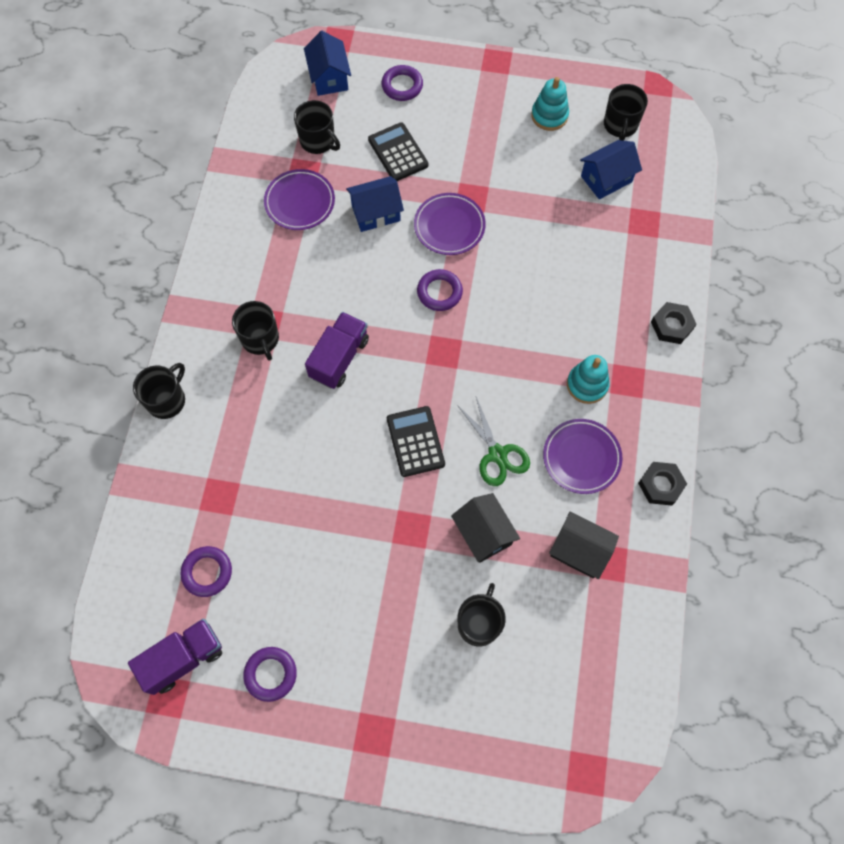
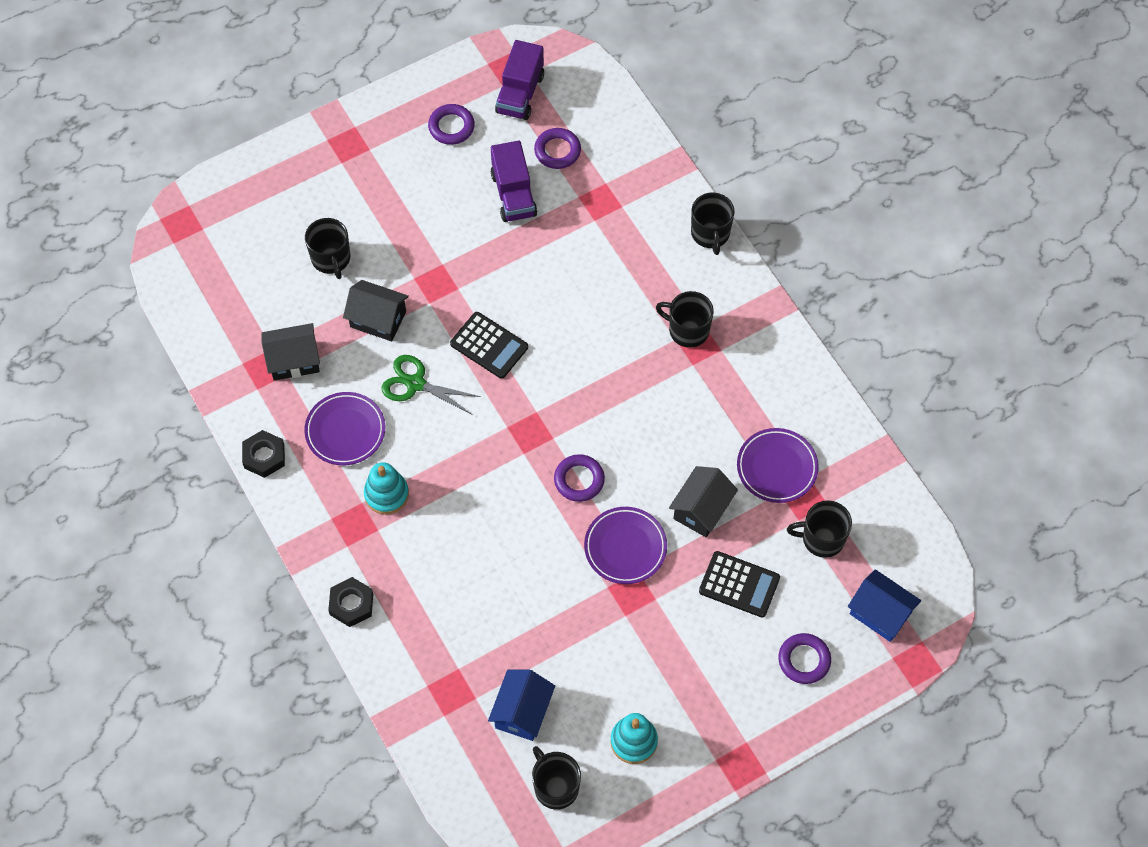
camera: 140 degrees right, 5 degrees down
(339, 358) = (610, 363): purple truck -> purple truck (513, 194)
(376, 213) = (701, 509): blue house -> black house

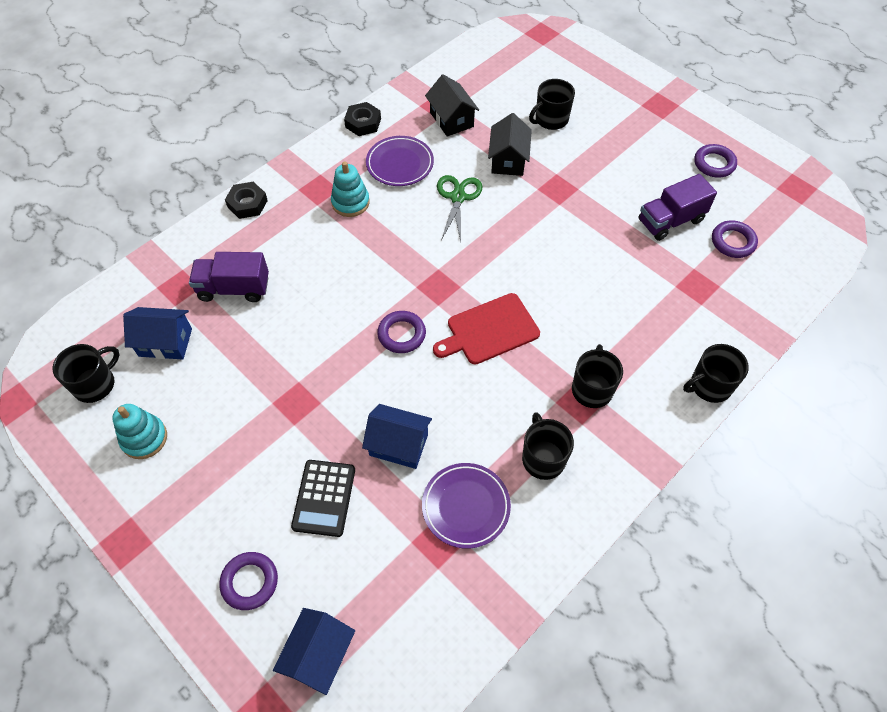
camera: 75 degrees right, 5 degrees down
(489, 345) = (513, 238): black calculator -> none
(520, 94) = (775, 202): purple truck -> purple truck (234, 288)
(598, 399) = (489, 330): none -> red cutting board
(625, 547) = (342, 387): purple plate -> none
(701, 509) = (398, 445): black house -> blue house
(822, 538) = (395, 571): black mug -> black mug (543, 458)

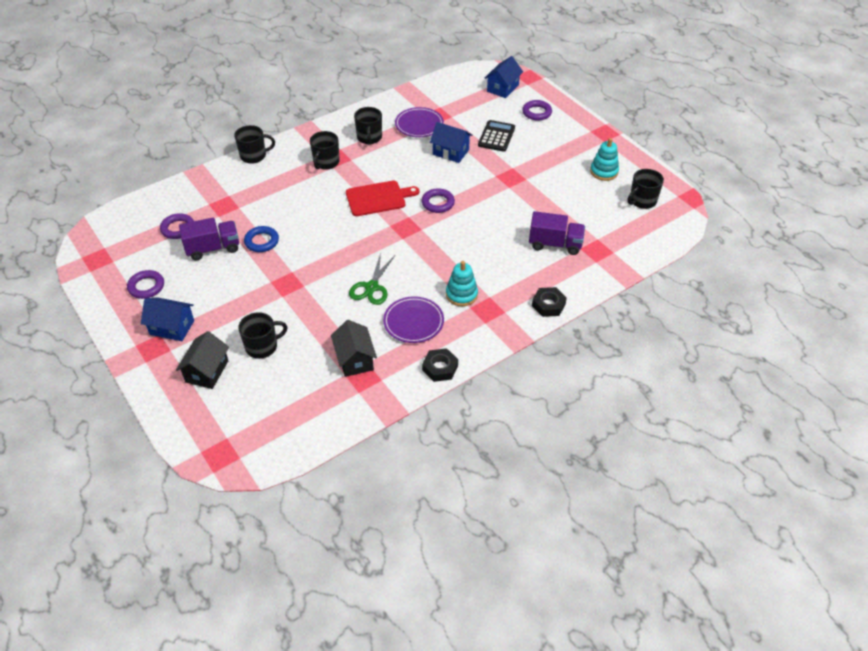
camera: 170 degrees left, 10 degrees down
(165, 342) = (600, 218): blue house -> blue house (172, 327)
(508, 160) = (318, 313): black house -> black house (207, 371)
(616, 238) = (262, 241): none -> blue ring

